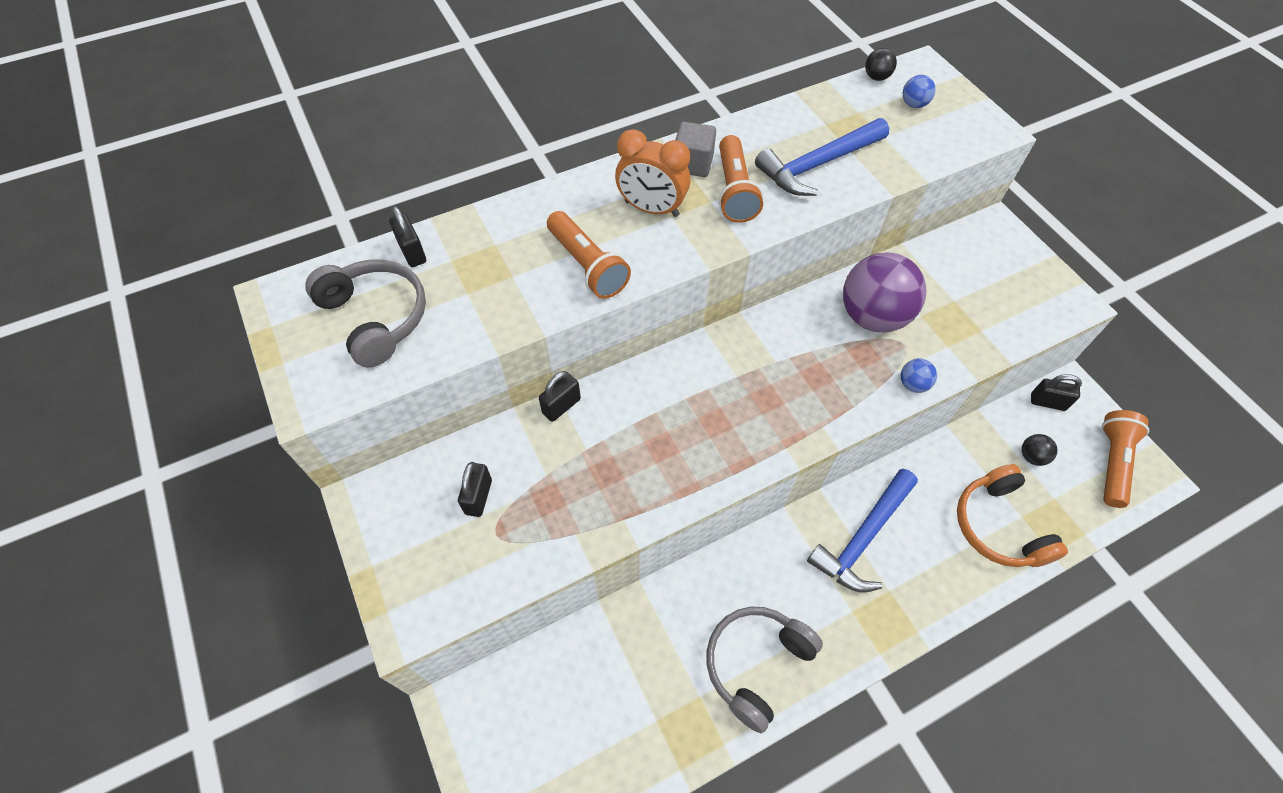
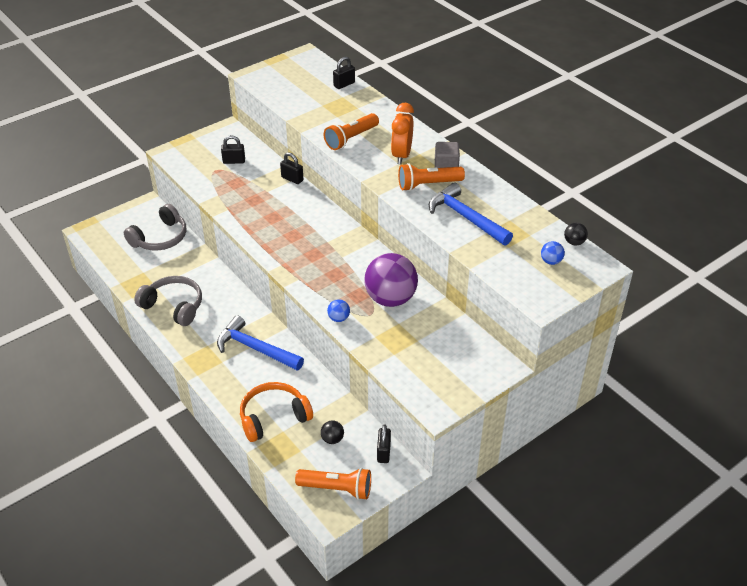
camera: 80 degrees right, 15 degrees down
(375, 318) = (300, 82): grey headphones -> grey headphones (160, 238)

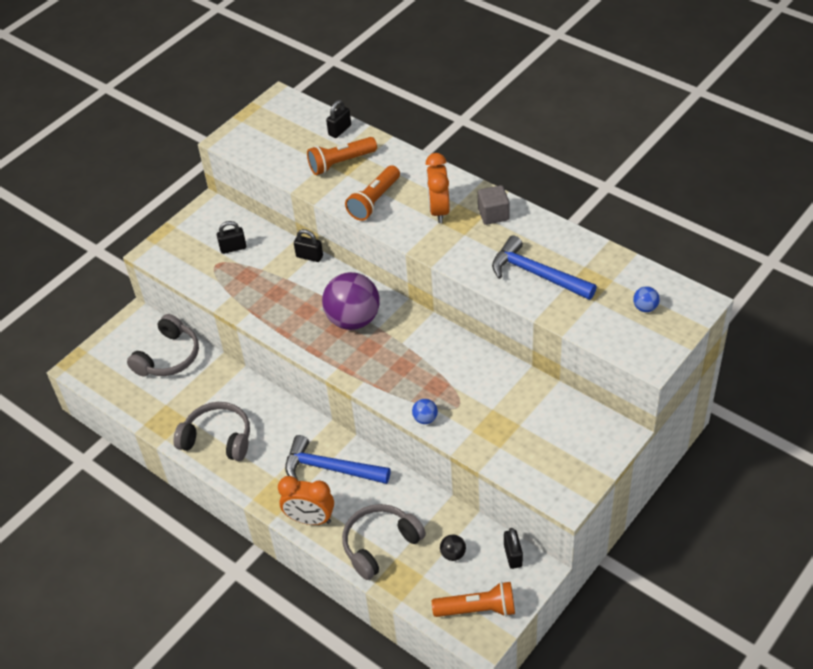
camera: 10 degrees left, 5 degrees up
(223, 384) = (310, 519): none -> orange clock
(273, 417) = (380, 545): orange headphones -> grey headphones
(390, 299) = (473, 382): purple ball -> purple ball (353, 320)
(428, 185) = (481, 242): orange flashlight -> orange flashlight (340, 163)
(574, 242) = (662, 279): black ball -> none

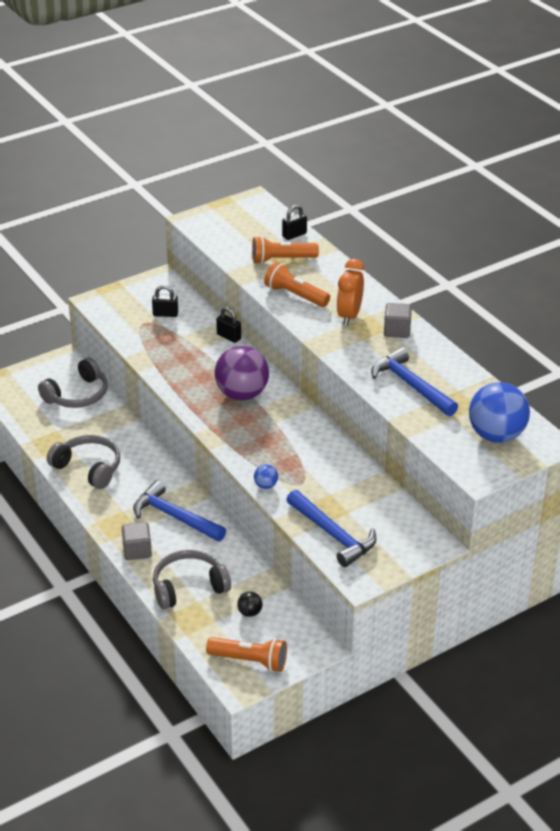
camera: 15 degrees right, 10 degrees down
(310, 519) = (137, 550): orange clock -> grey cube
(374, 201) = (295, 295): orange flashlight -> orange flashlight turned 75 degrees clockwise
(513, 555) = (303, 629): black padlock -> none
(516, 455) = (333, 534): none -> blue hammer
(645, 308) = (496, 435): blue ball -> blue ball, size x2.38

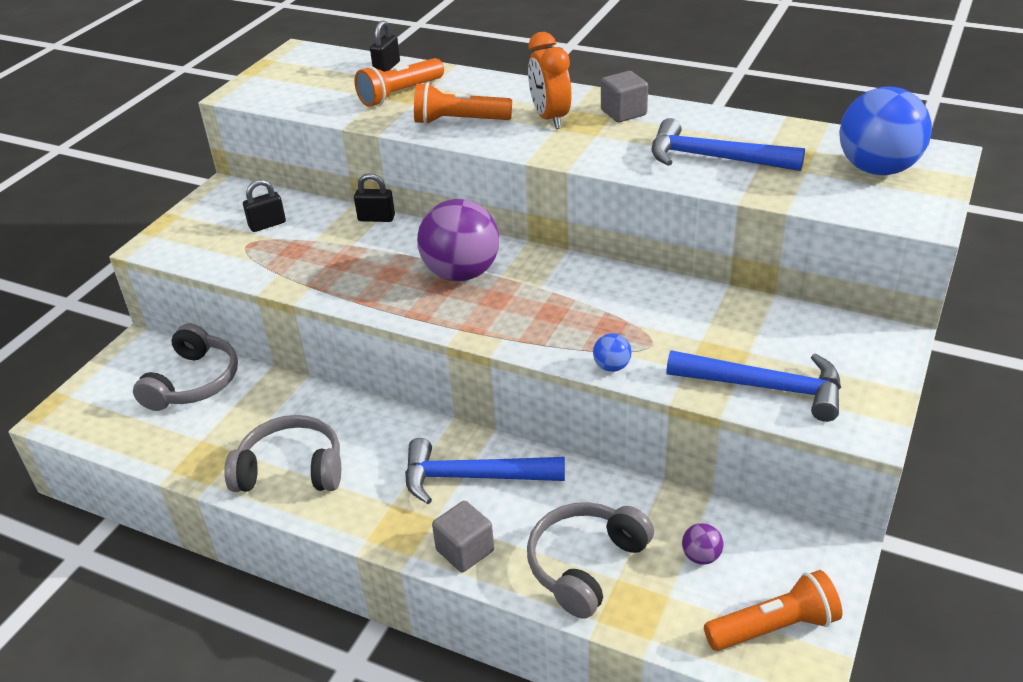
camera: 30 degrees left, 0 degrees up
(250, 612) = (701, 556): black ball -> purple ball

